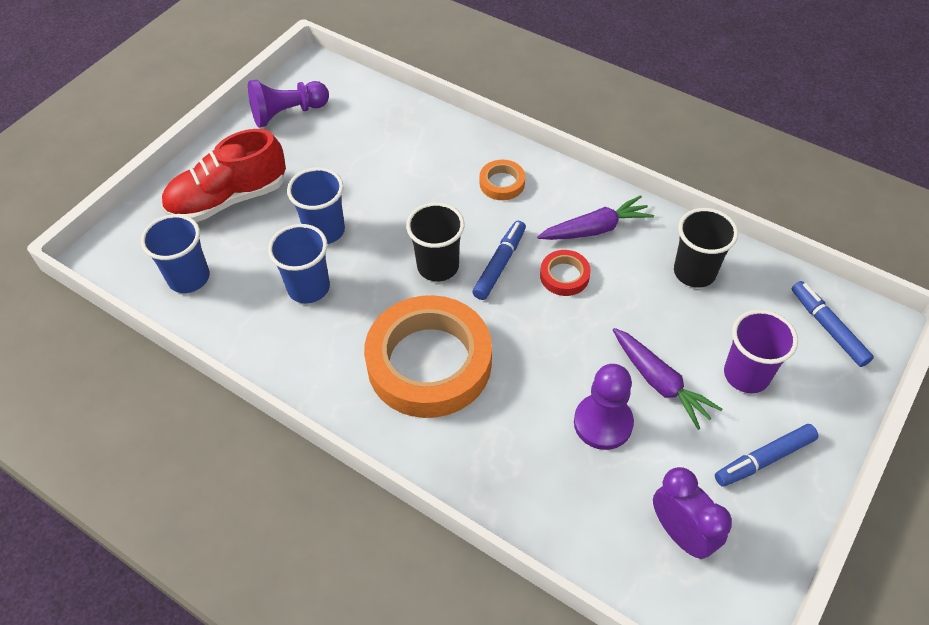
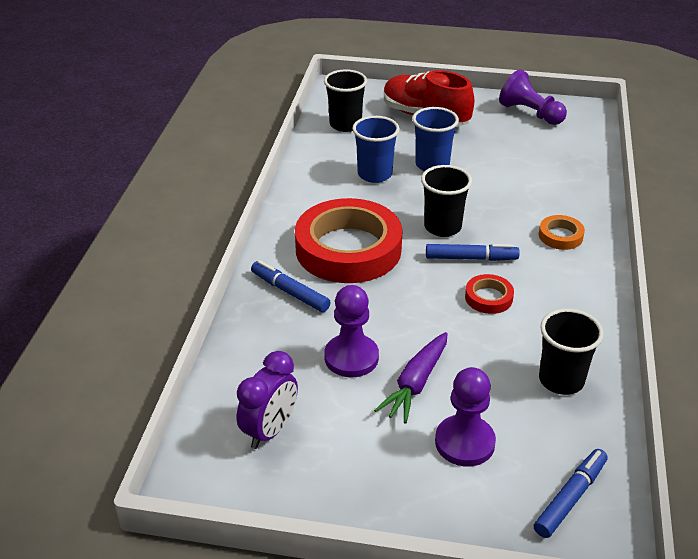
camera: 65 degrees right, 15 degrees down
(189, 278) = (345, 125): blue cup -> black cup
(429, 362) = (348, 249): orange tape -> red tape
(595, 229) = (557, 303): purple carrot -> none
(746, 375) = (464, 442): purple cup -> purple pawn
(764, 459) = (376, 473): blue marker -> blue marker (290, 292)

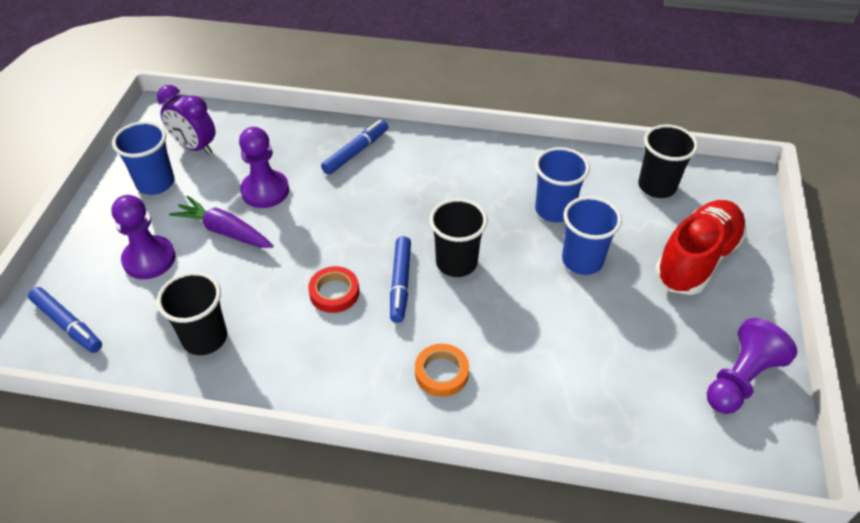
camera: 90 degrees right, 10 degrees up
(337, 459) = (155, 183): none -> blue cup
(348, 249) = (418, 189): red tape -> none

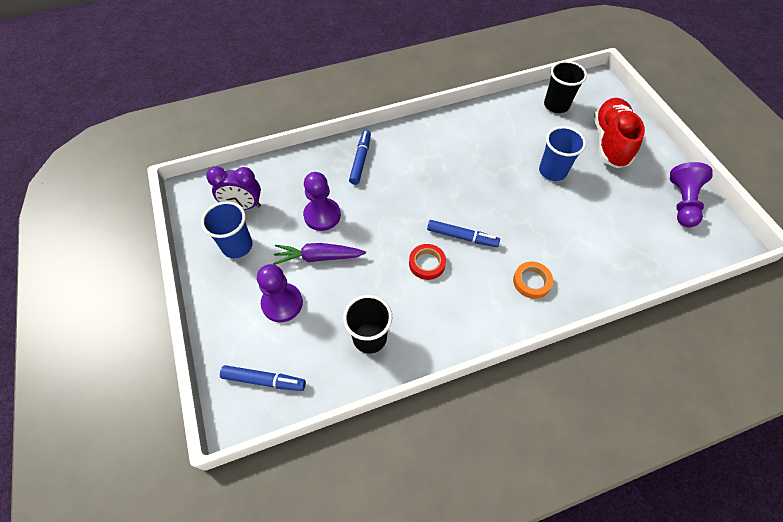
camera: 30 degrees left, 10 degrees up
(400, 283) = (462, 237): blue marker -> blue marker turned 45 degrees counterclockwise
(456, 263) = (484, 207): black cup -> none
(554, 210) = (512, 146): blue cup -> none

